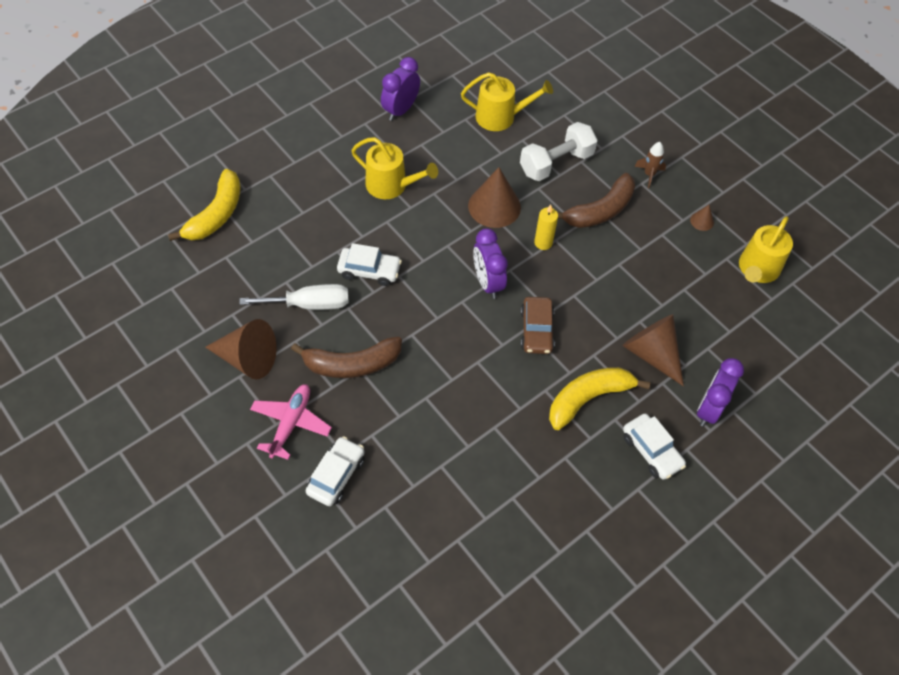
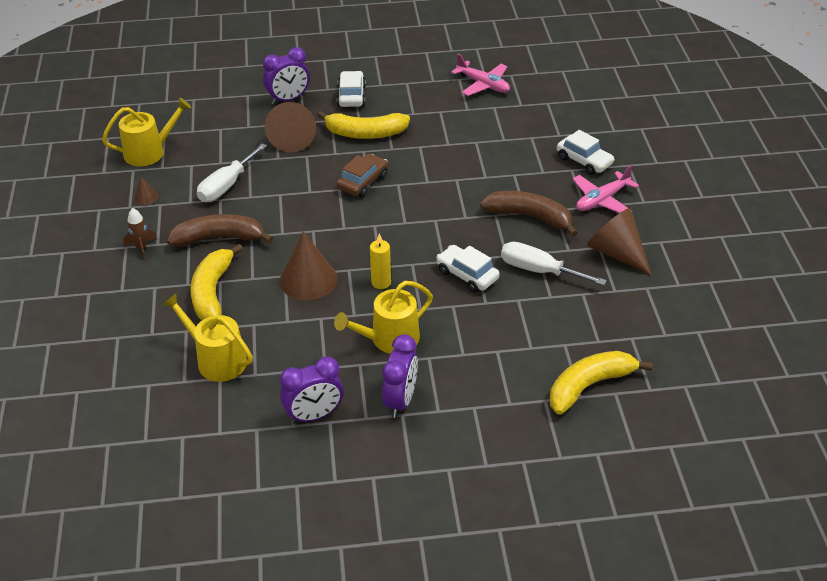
camera: 145 degrees left, 15 degrees down
(336, 475) = (584, 161): white car -> white car turned 105 degrees counterclockwise
(391, 185) = (389, 339): yellow watering can -> yellow watering can turned 90 degrees counterclockwise
(487, 282) = (371, 226): purple clock -> purple clock (400, 400)
(524, 555) = (483, 85): none -> pink plane
(543, 243) = (295, 235): yellow candle -> yellow candle (381, 282)
(556, 163) = (212, 292): white dumbbell -> yellow banana
(650, 265) = (227, 186): none -> white screwdriver

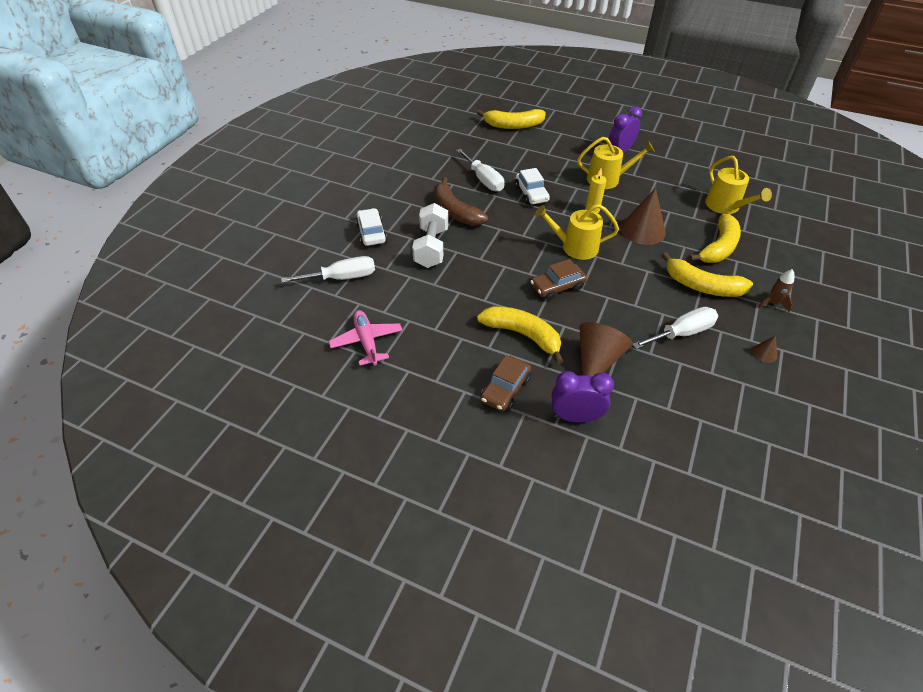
camera: 150 degrees left, 5 degrees up
(149, 152) = (755, 410): yellow watering can -> yellow watering can (575, 247)
(219, 238) = (702, 286): brown banana -> yellow banana
(314, 415) = (673, 162): purple clock -> none
(351, 96) = (505, 389): white car -> brown car
(513, 171) = (431, 247): none -> white dumbbell
(559, 116) = (342, 278): none -> white screwdriver
(602, 200) = (394, 203): pink plane -> none
(616, 253) = (426, 171): brown cone -> none

